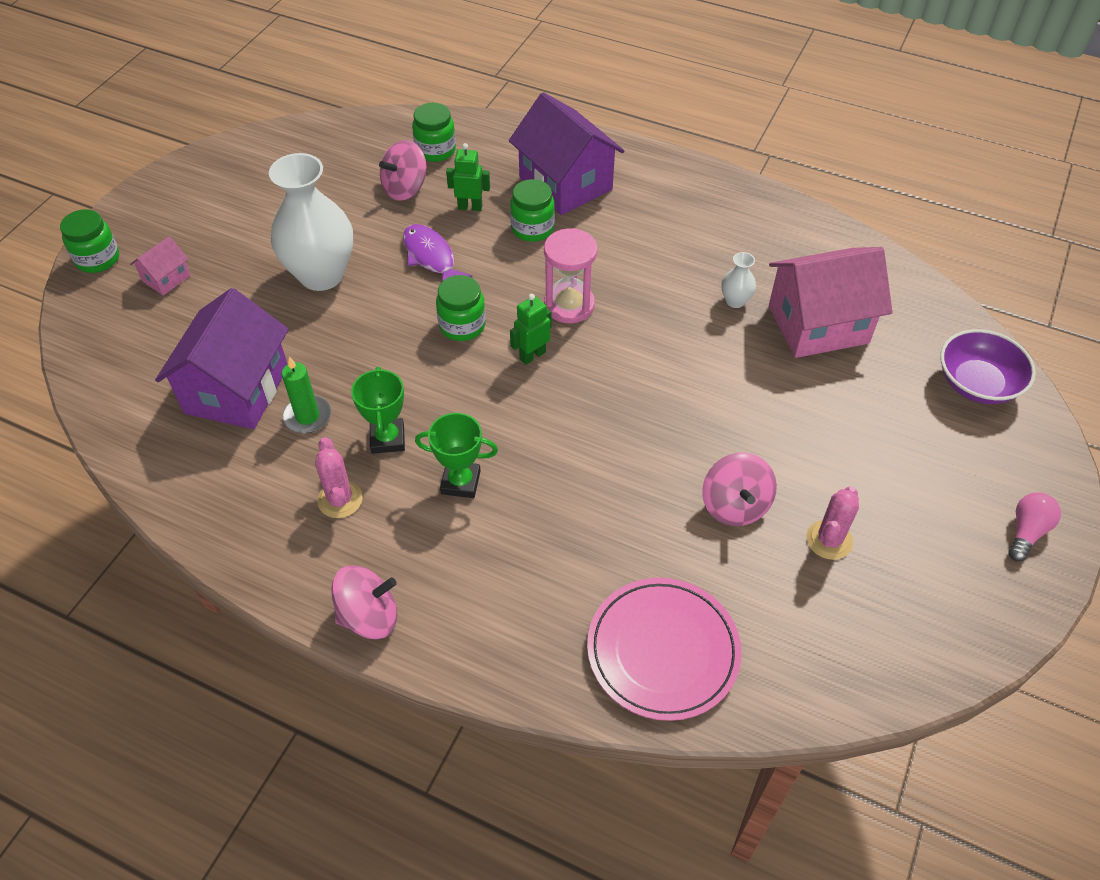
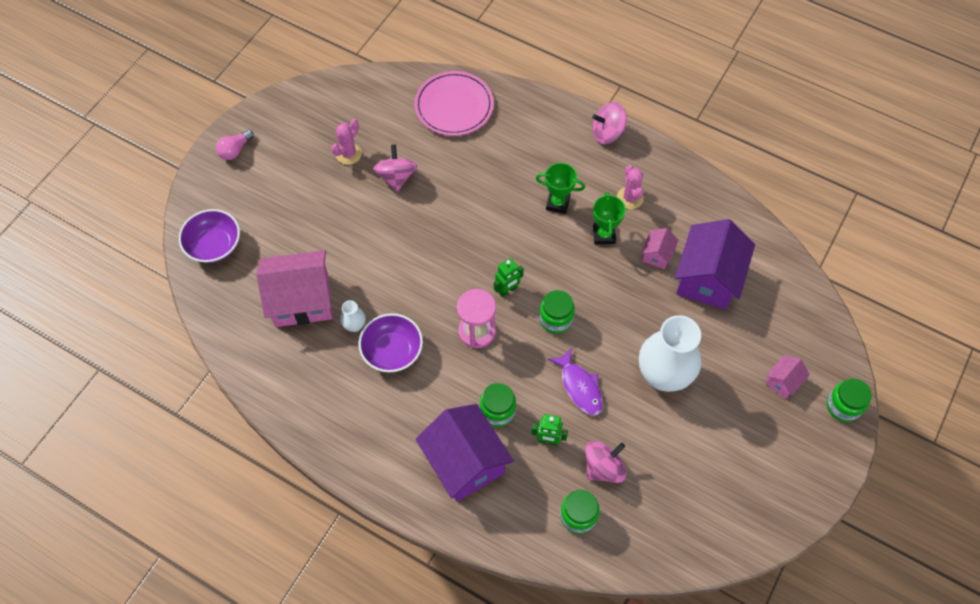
camera: 175 degrees left, 10 degrees up
(307, 416) = (657, 255): green candle -> pink house
(677, 277) = (392, 351): none -> purple bowl

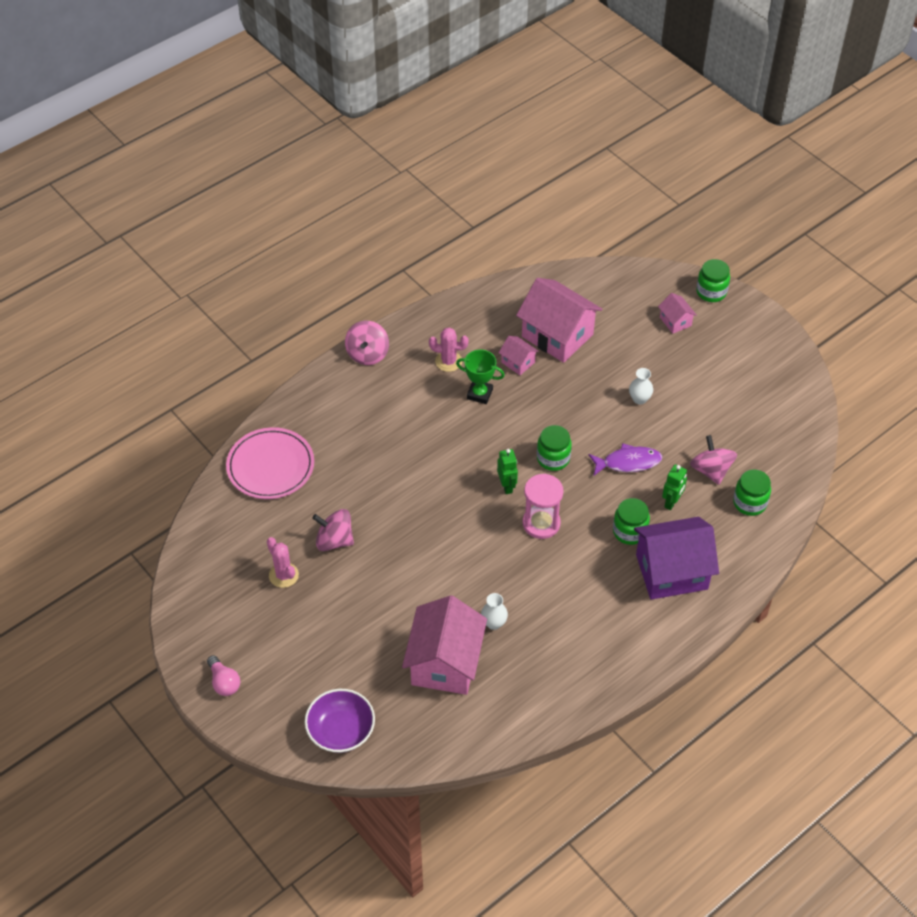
camera: 70 degrees left, 10 degrees down
(392, 351) = (535, 598): purple bowl -> none
(558, 203) = (428, 417): green trophy -> none
(663, 375) = (639, 399): white vase -> white vase, size x0.42
(707, 278) = (557, 335): purple house -> pink house

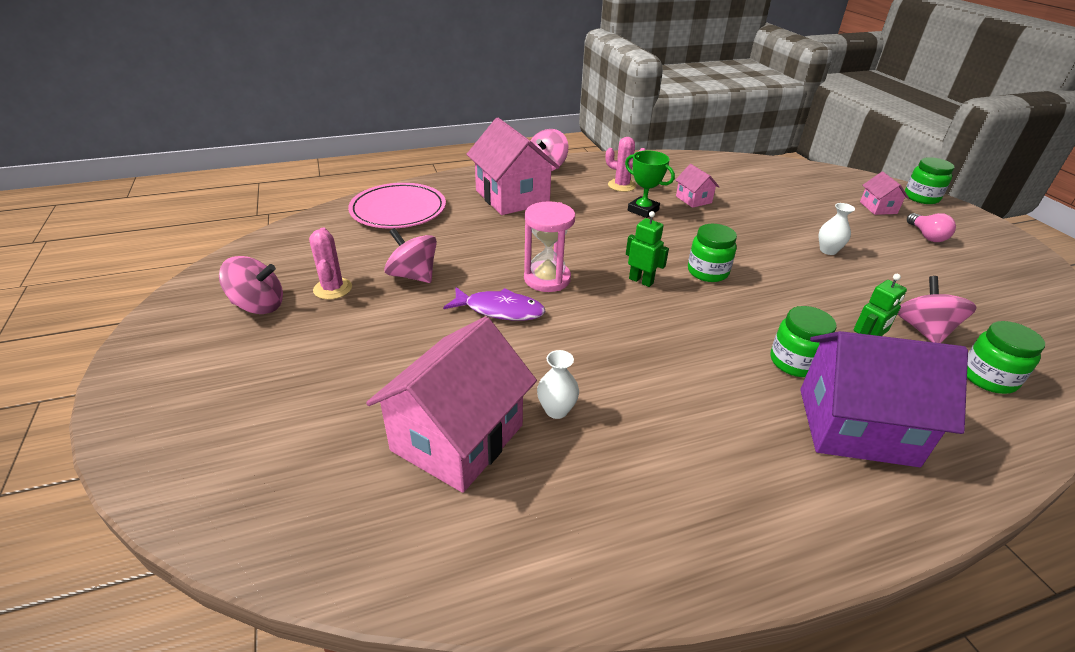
camera: 20 degrees right, 15 degrees down
(224, 682) = (161, 367): pink light bulb -> pink light bulb (926, 236)
(242, 610) = (258, 305): none -> pink spinning top
(341, 730) = (242, 478): purple bowl -> none
(507, 486) = (641, 281): green robot -> green robot turned 60 degrees counterclockwise
(541, 523) = (671, 323): pink hourglass -> pink hourglass (547, 279)
(557, 335) = (742, 192): pink house -> pink house (512, 197)
(628, 462) = (804, 296): purple fish -> purple fish (500, 310)

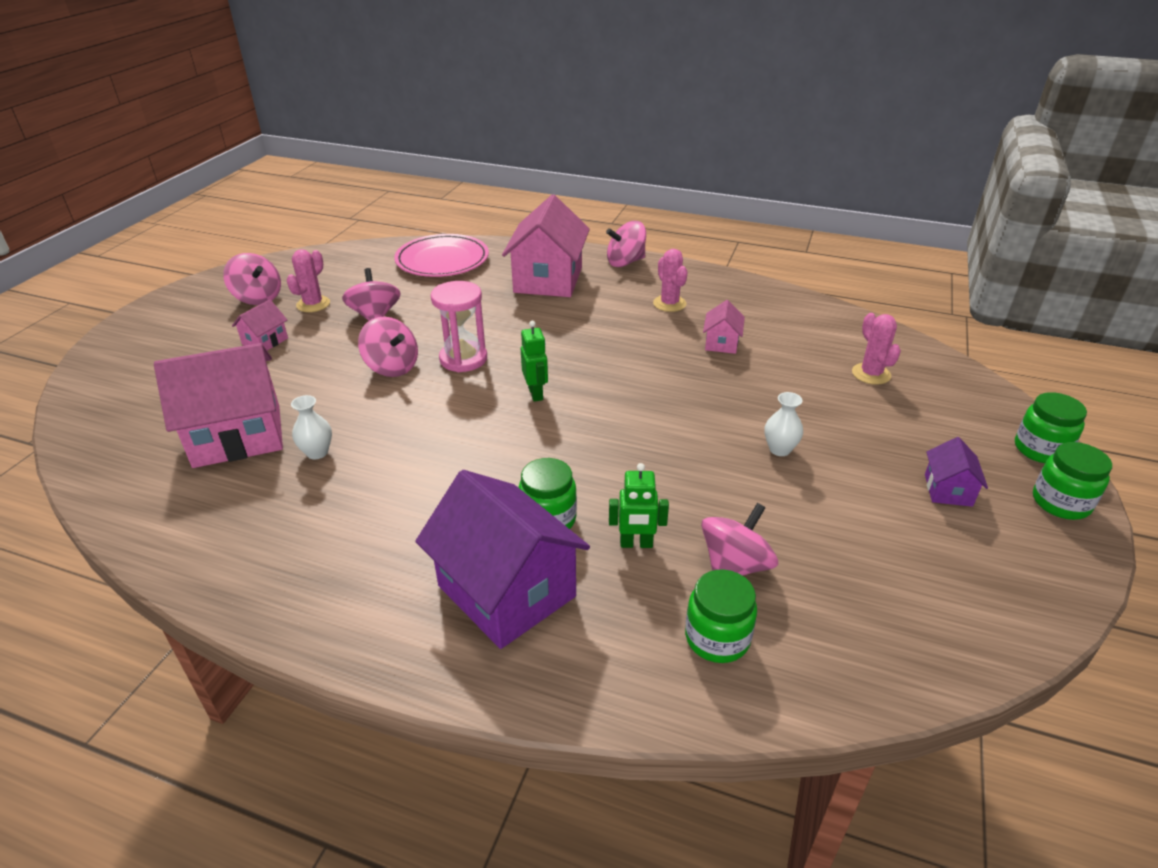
camera: 40 degrees right, 0 degrees up
(500, 310) = (392, 367): purple fish -> pink spinning top
(643, 210) = (648, 334): green trophy -> none
(707, 272) = (609, 413): green jar -> green jar (1060, 503)
(794, 188) = (871, 374): none -> pink cactus
(878, 208) = (944, 435): pink house -> pink house (265, 341)
(926, 236) = (948, 490): pink light bulb -> purple house

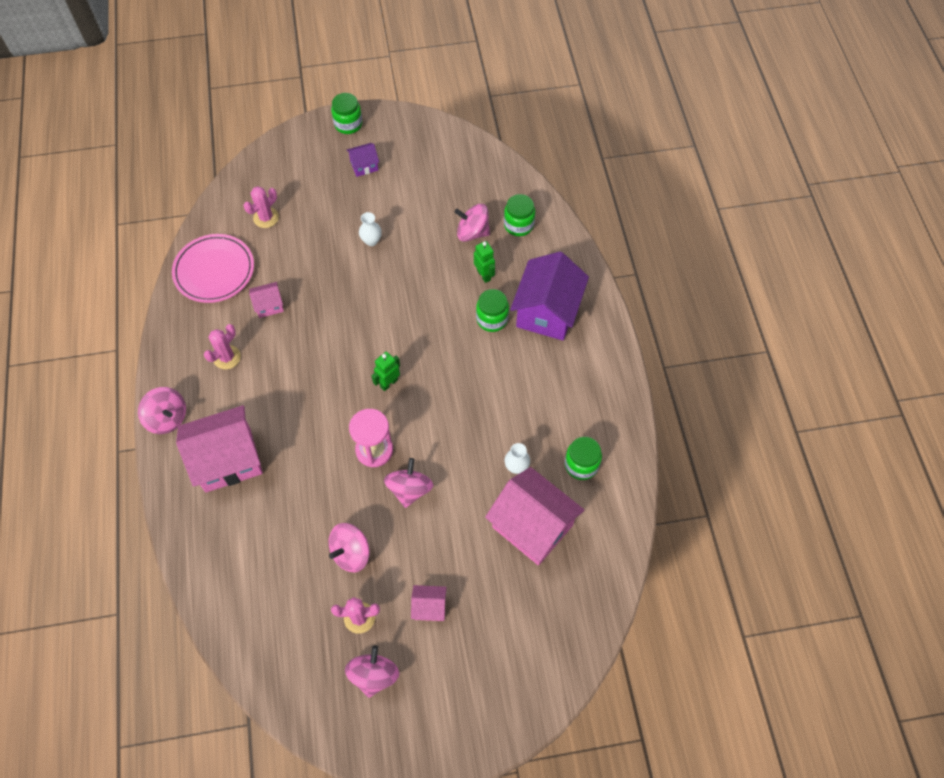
camera: 120 degrees left, 25 degrees up
(442, 260) = (230, 568): pink plate -> pink plate (214, 270)
(1040, 449) = (305, 135): green jar -> green jar (581, 465)

